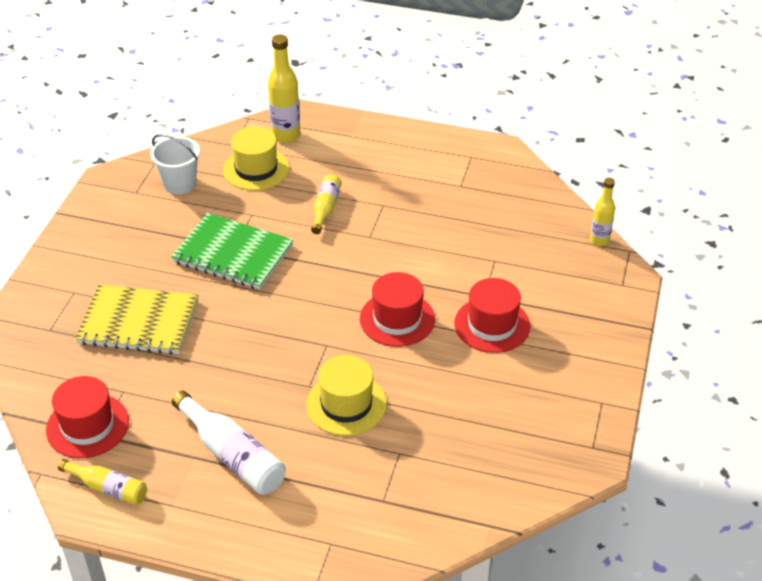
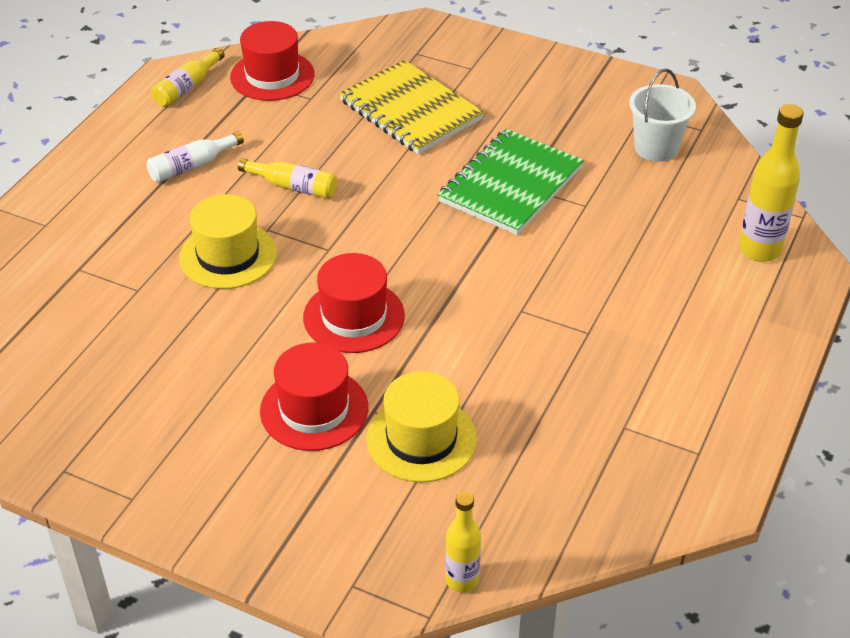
camera: 100 degrees right, 0 degrees up
(139, 322) = (411, 110): yellow notebook -> yellow notebook turned 60 degrees counterclockwise
(232, 455) = (192, 166): white bottle -> white bottle, size x0.62
(256, 169) = (682, 215): yellow hat -> yellow hat (421, 439)
(325, 208) = (588, 274): yellow bottle -> yellow bottle (293, 187)

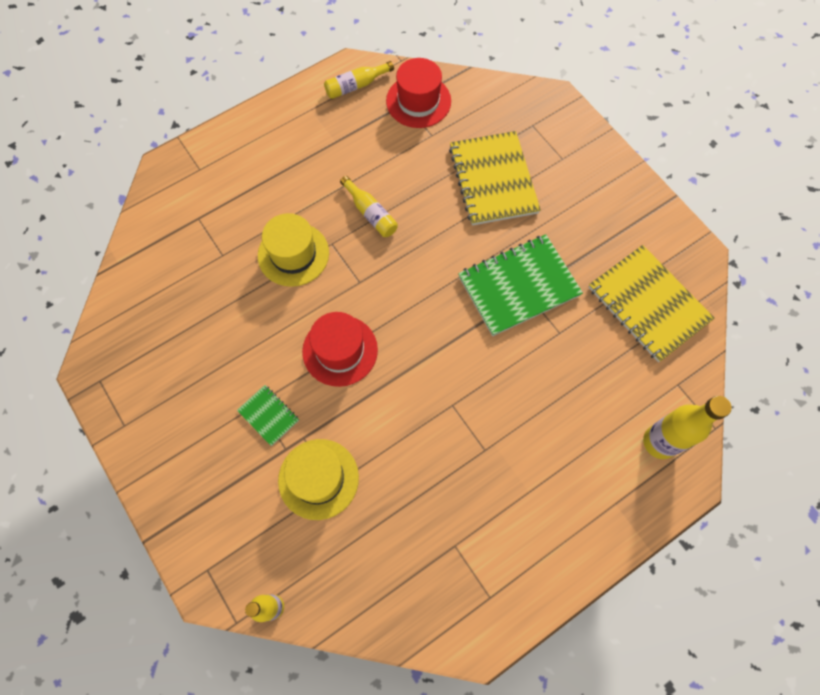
camera: 30 degrees right, 25 degrees up
(192, 166) = (317, 161): white bottle -> none
(314, 409) = (268, 415): red hat -> green notebook
(656, 148) = (648, 304): white bucket -> yellow notebook

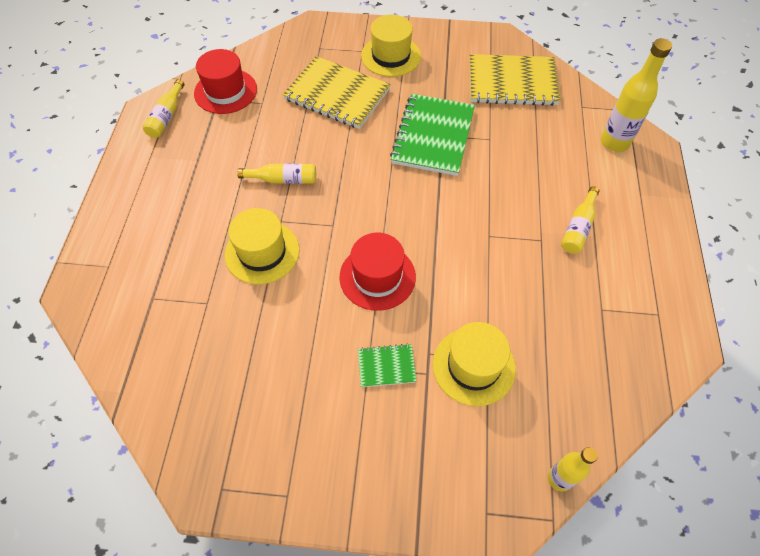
camera: 50 degrees left, 10 degrees down
(526, 472) = (578, 227): none -> yellow bottle
(579, 185) = (391, 56): none -> yellow hat

